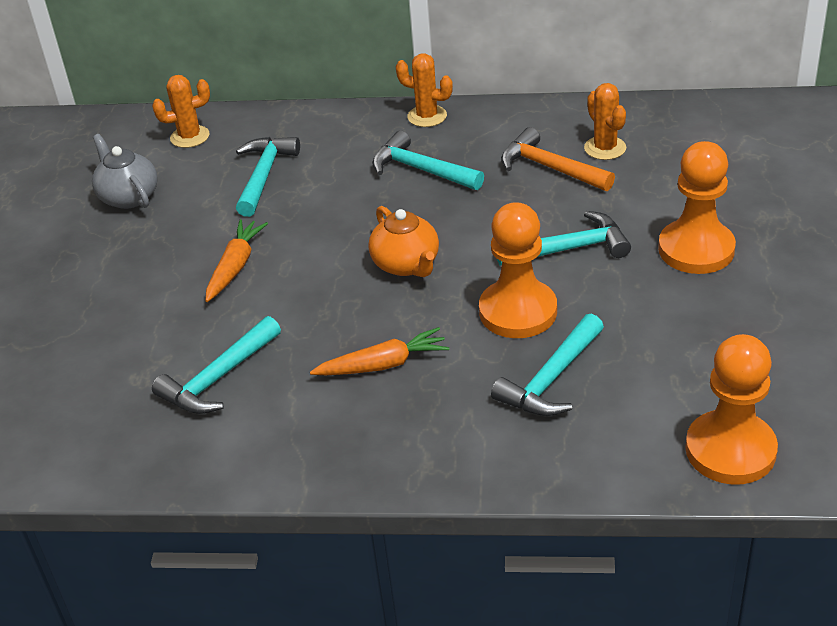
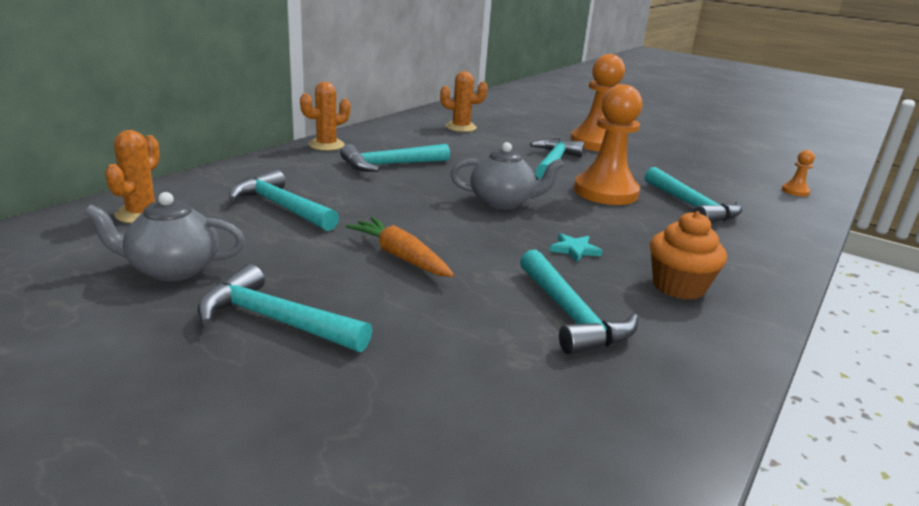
camera: 65 degrees left, 15 degrees down
(103, 266) = (275, 320): none -> turquoise hammer
(325, 419) = (678, 286): none -> orange cupcake
(341, 341) = (574, 250): none -> turquoise star
(383, 364) = (623, 245): orange carrot -> none
(406, 264) = (502, 202): orange teapot -> grey teapot
(550, 168) = (456, 141): orange hammer -> none
(730, 450) = (795, 191): orange pawn -> orange pawn, size x0.43

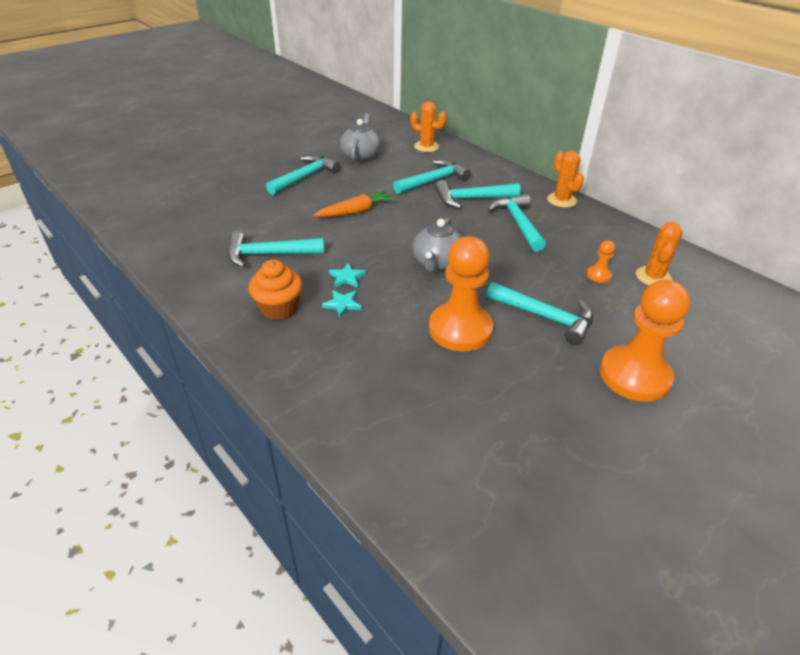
camera: 105 degrees right, 15 degrees up
(628, 248) = (342, 304): none -> turquoise star
(691, 206) = (421, 381): turquoise hammer -> turquoise hammer (471, 199)
(795, 191) = (467, 525): orange pawn -> orange pawn (598, 275)

